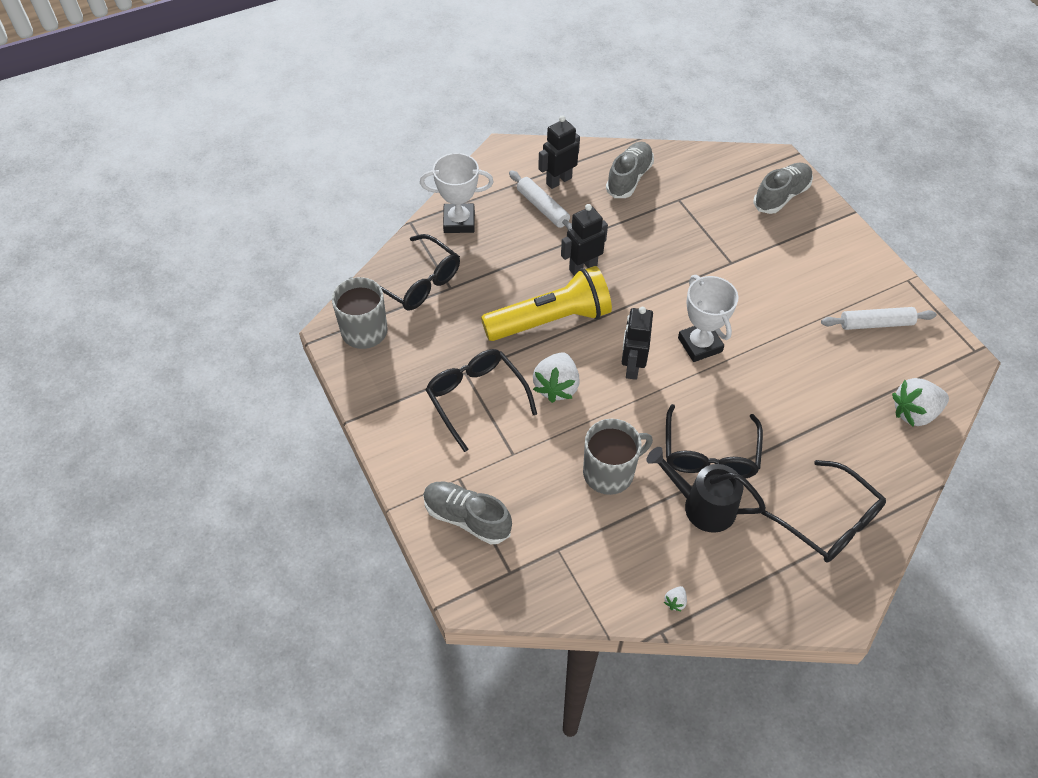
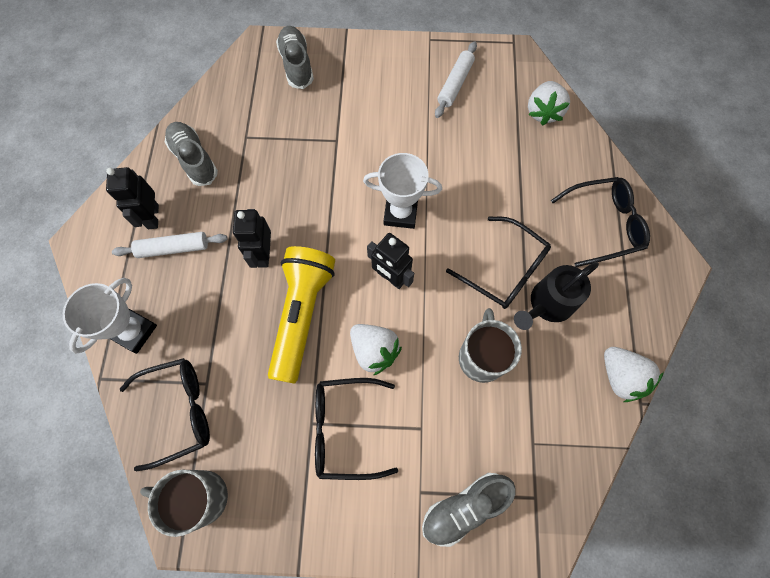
camera: 60 degrees left, 15 degrees up
(675, 602) = (620, 377): white strawberry -> white strawberry, size x2.36

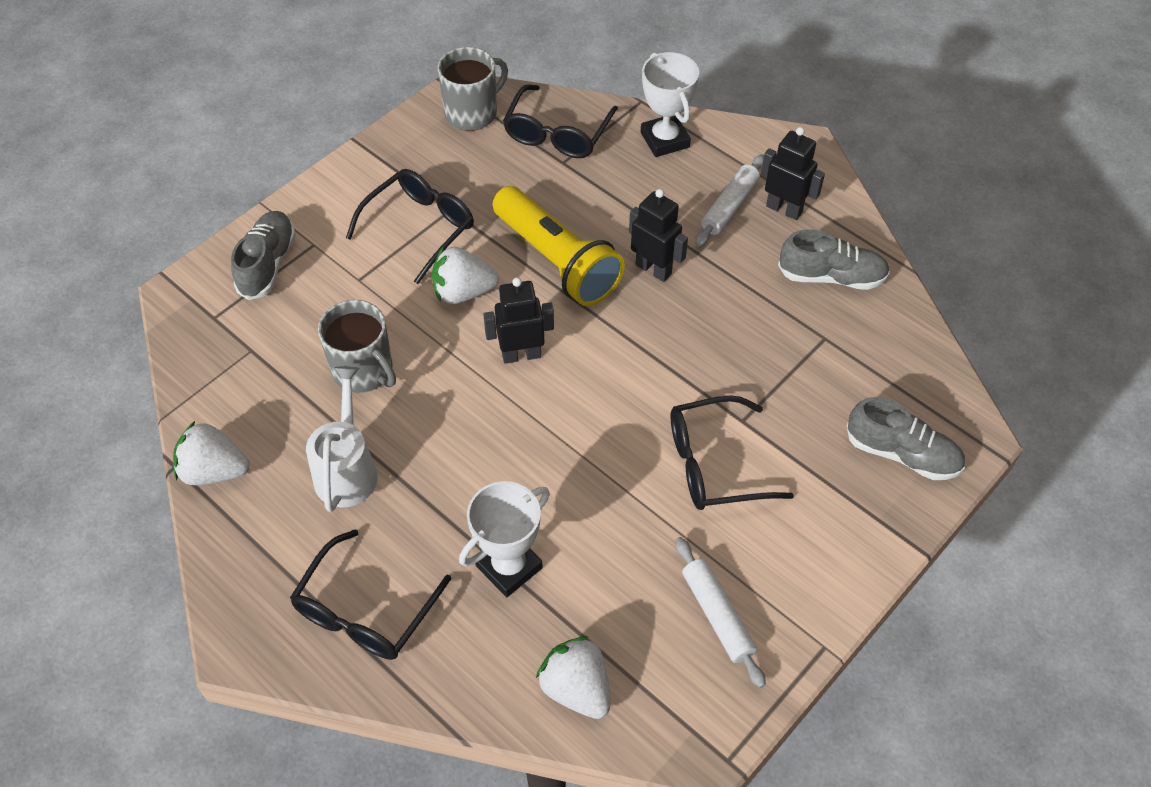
camera: 130 degrees right, 15 degrees down
(400, 213) = (586, 415): white trophy -> white trophy (509, 567)
(505, 270) = (422, 462): black glasses -> black glasses (713, 464)
(547, 305) = (347, 469): black watering can -> white watering can

